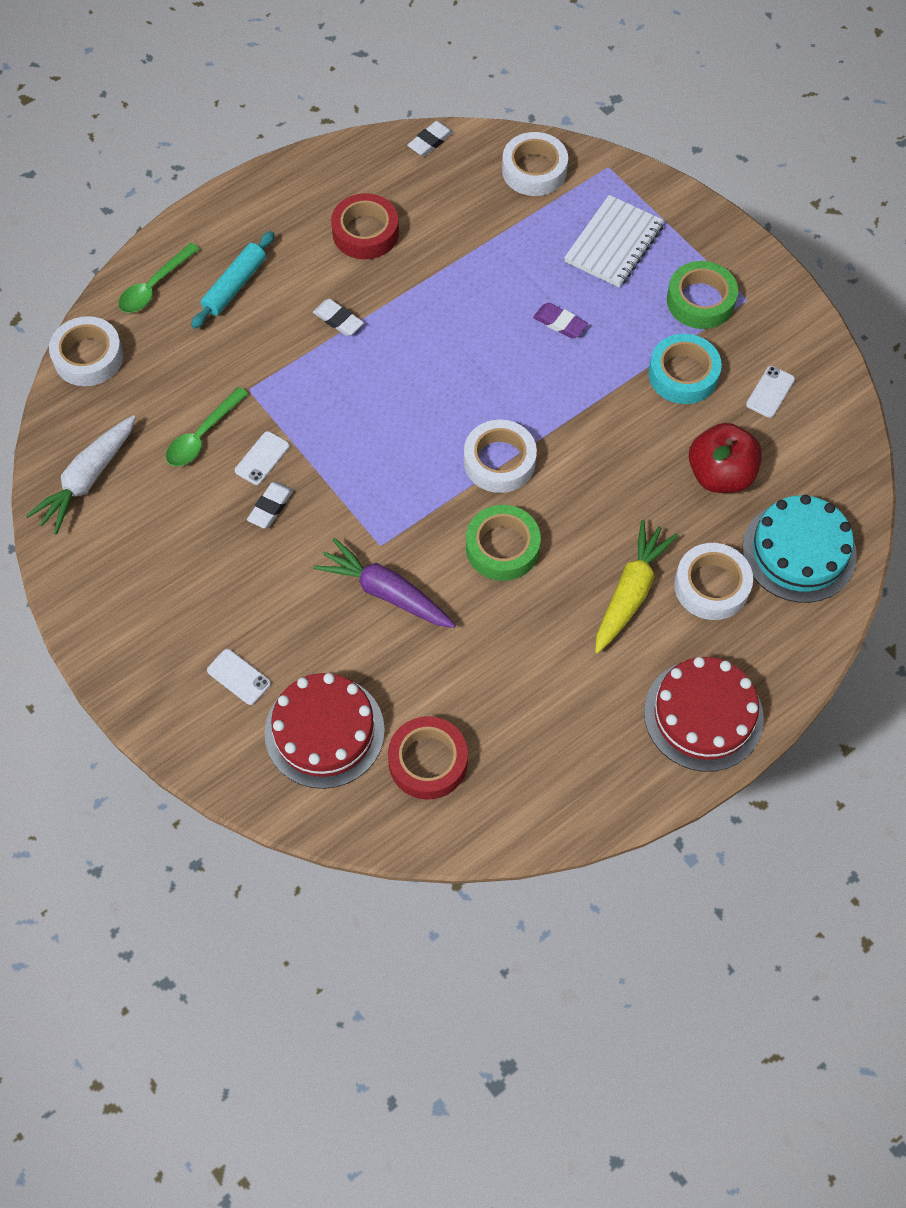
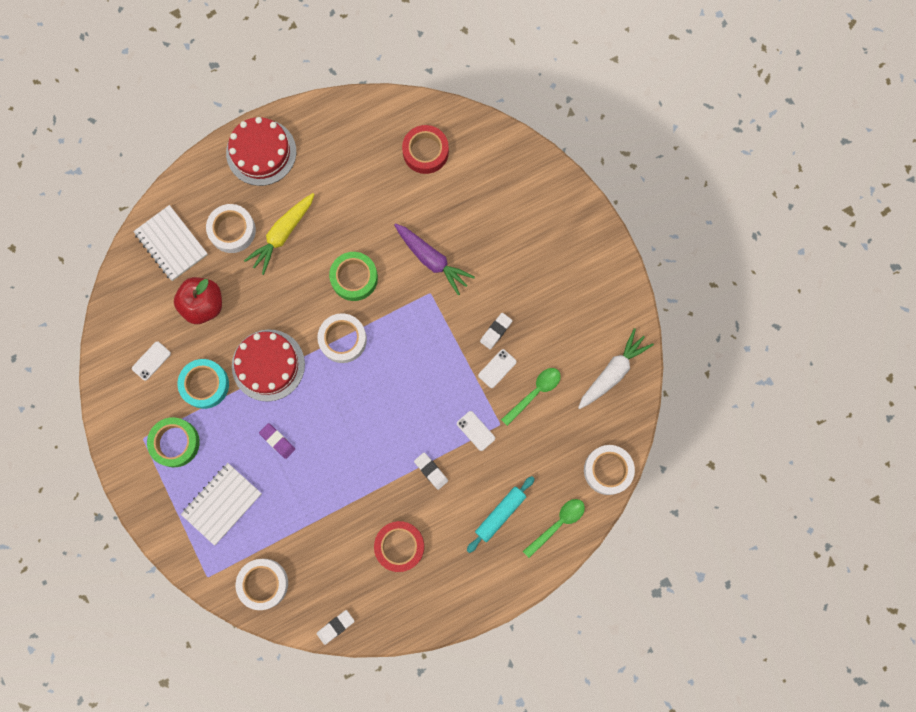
camera: 170 degrees left, 15 degrees up
(239, 677) = (528, 221): white phone -> white phone (475, 431)
(324, 731) = (482, 179): red cake -> red cake (268, 365)
(799, 551) = (171, 244): turquoise cake -> white notebook

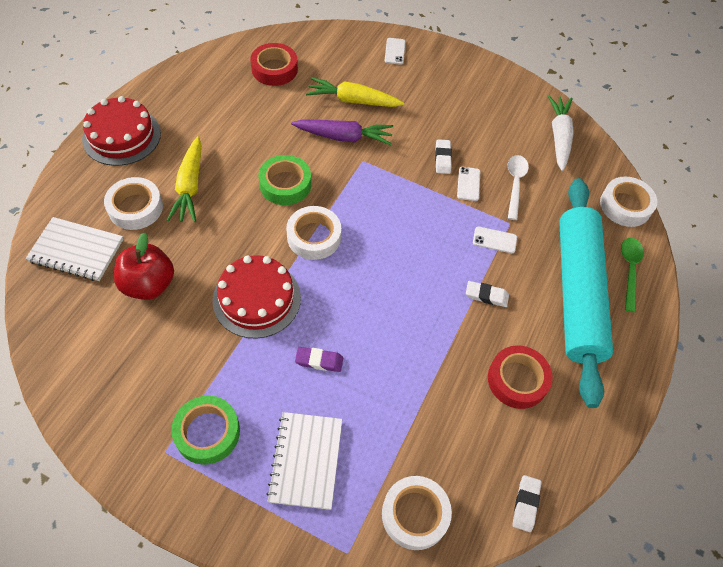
camera: 40 degrees left, 20 degrees down
(151, 361) = (124, 367): white phone -> white phone (394, 51)
(205, 385) = (201, 355): turquoise tape -> none
(467, 226) = (353, 100): none -> yellow carrot
(500, 514) = (577, 293): turquoise rolling pin -> turquoise rolling pin, size x2.30
(534, 393) = (515, 184): green spoon -> white spoon

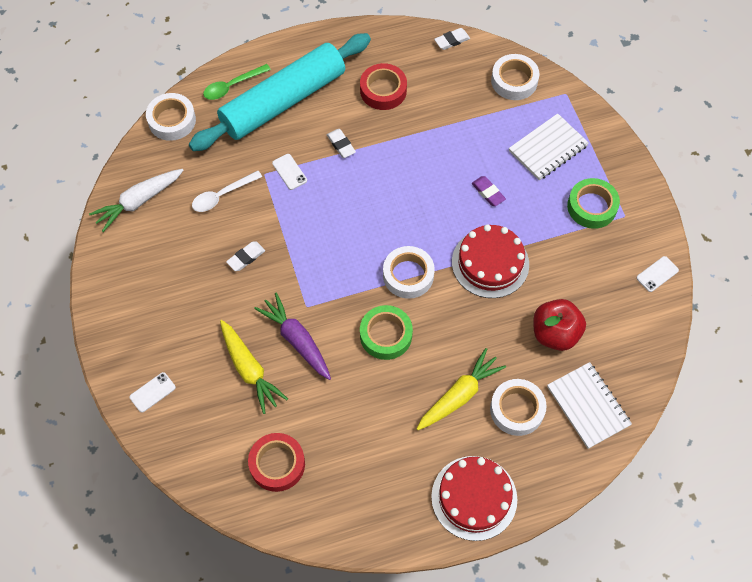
camera: 130 degrees left, 5 degrees up
(468, 184) = (254, 223): white phone -> white phone (657, 274)

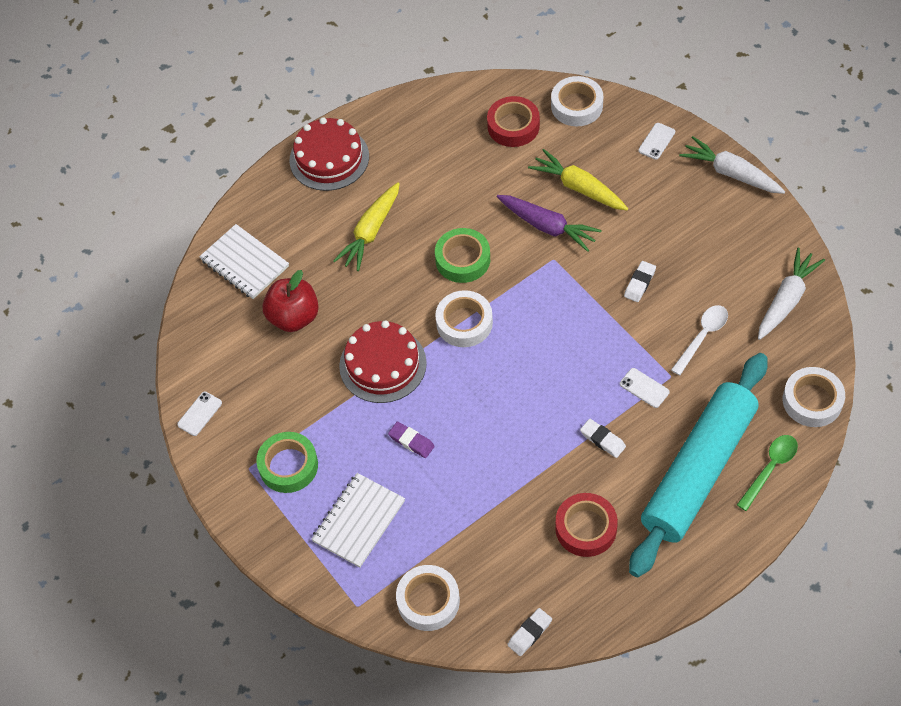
camera: 165 degrees right, 5 degrees down
(108, 332) = (731, 173): none -> white carrot
(517, 409) = (312, 238): white tape -> white tape (576, 106)

